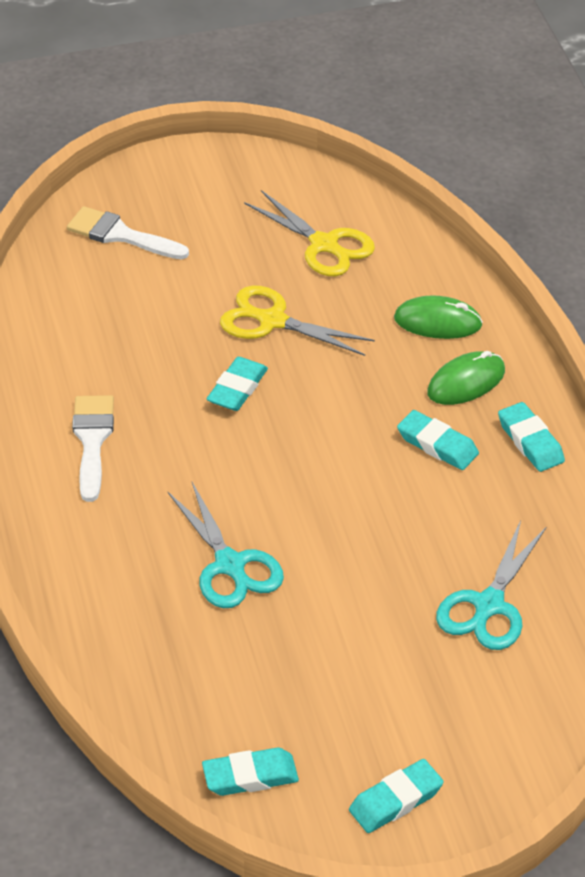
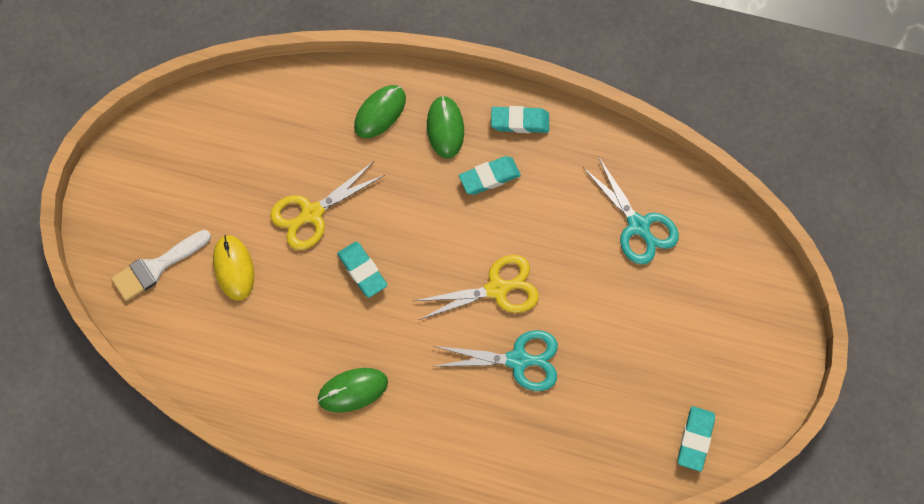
camera: 60 degrees left, 25 degrees up
(92, 440) = (353, 390): white brush -> green mouse
(163, 290) = (234, 268): none -> yellow mouse
(324, 245) = (259, 139): yellow scissors -> yellow scissors (497, 289)
(396, 800) = (756, 364): turquoise eraser -> none

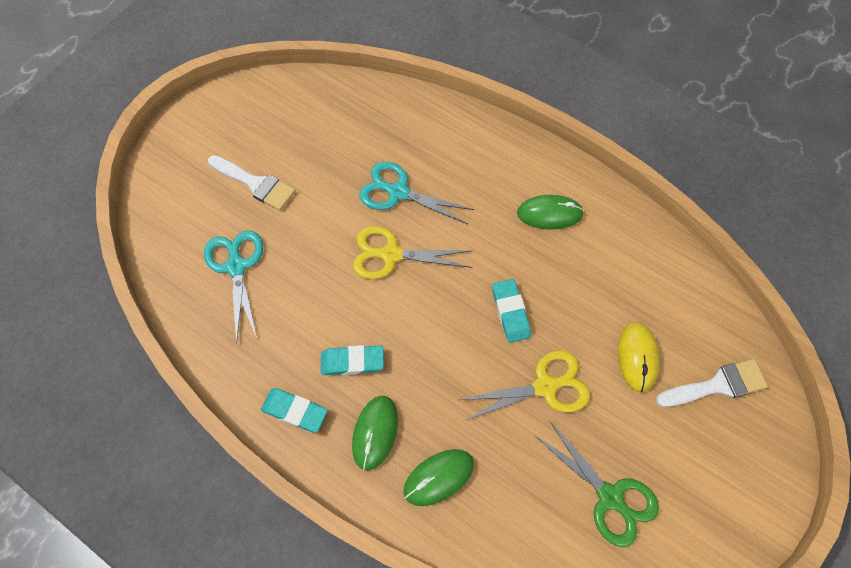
camera: 160 degrees left, 5 degrees down
(236, 144) = (610, 497): none -> green scissors
(668, 317) = (256, 184): none -> white brush
(695, 439) = (286, 95): turquoise eraser -> none

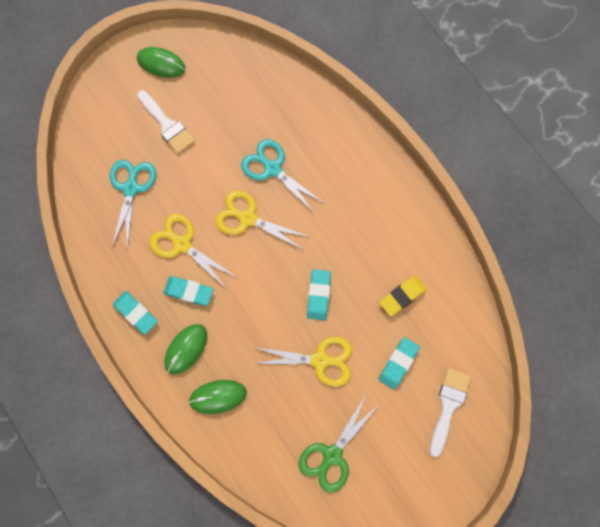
camera: 20 degrees right, 10 degrees up
(323, 309) = (182, 244): none -> yellow scissors
(549, 214) = (382, 227): green mouse -> green mouse (161, 63)
(606, 280) = (402, 296): none -> yellow eraser
(610, 497) = (332, 455): green scissors -> green scissors turned 60 degrees clockwise
(637, 357) = (398, 363): yellow mouse -> turquoise eraser
(717, 385) = (448, 406): white brush -> white brush turned 75 degrees counterclockwise

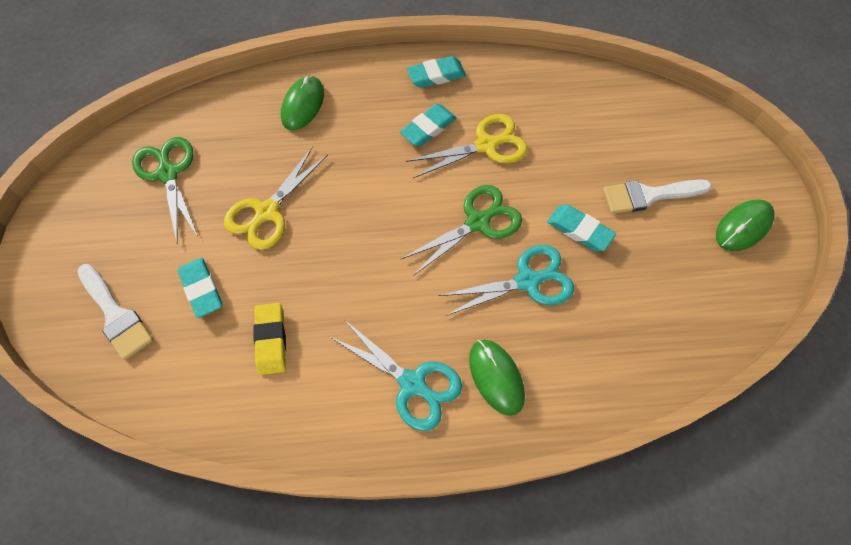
camera: 120 degrees right, 10 degrees down
(131, 188) = (583, 127): turquoise scissors -> turquoise scissors (413, 384)
(186, 349) = (369, 100): green mouse -> green mouse (496, 377)
(247, 218) = (478, 222): yellow scissors -> green scissors
(318, 295) = (338, 248): turquoise eraser -> turquoise eraser (579, 230)

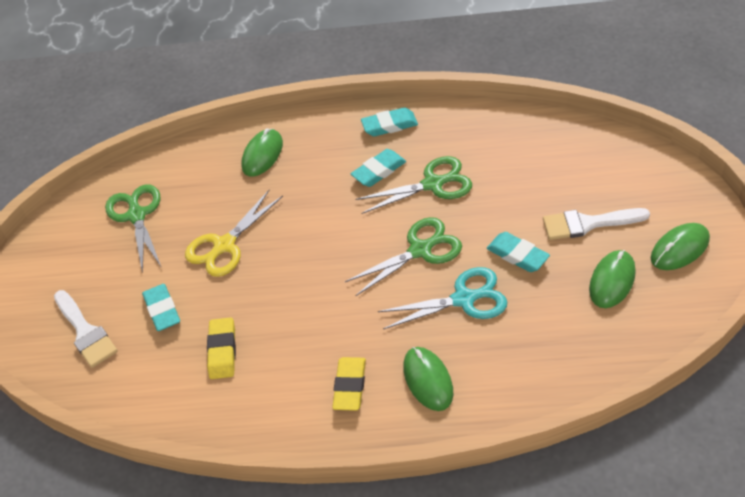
camera: 10 degrees right, 15 degrees down
(413, 384) = (350, 386): turquoise scissors -> yellow eraser
(486, 145) = (433, 184): yellow scissors -> green scissors
(678, 262) = (612, 281): none -> green mouse

